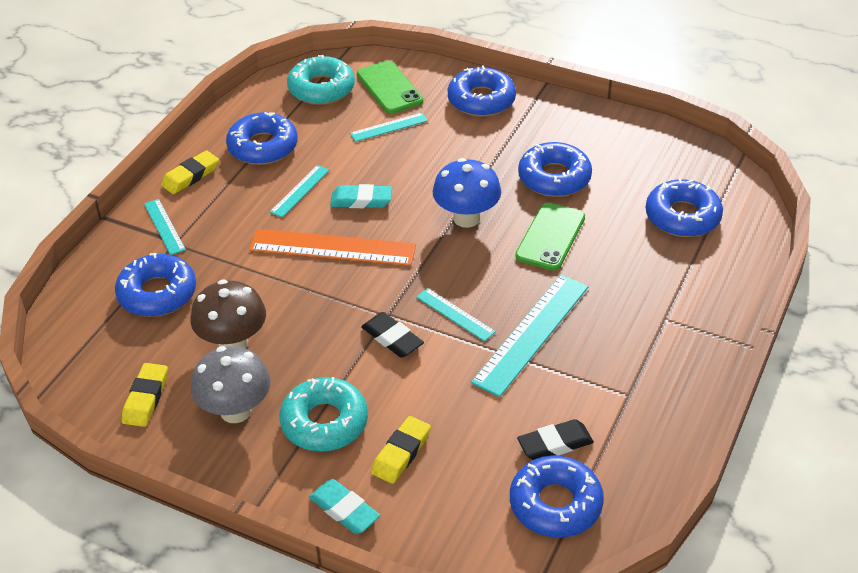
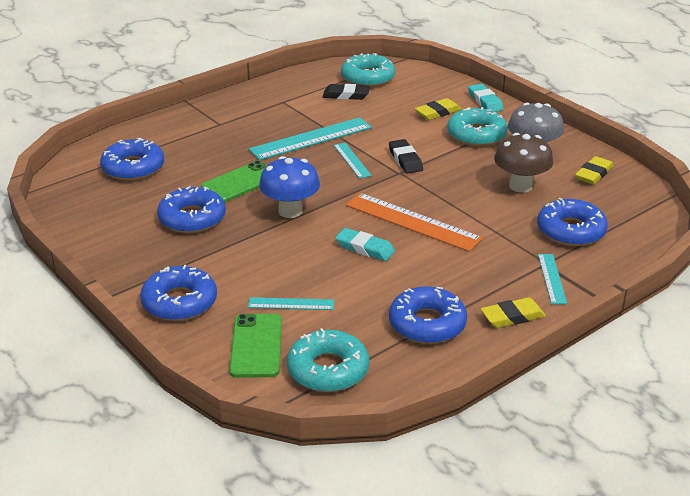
camera: 155 degrees left, 10 degrees down
(300, 191) = (414, 272): turquoise ruler -> none
(555, 504) = (368, 78): blue donut -> turquoise donut

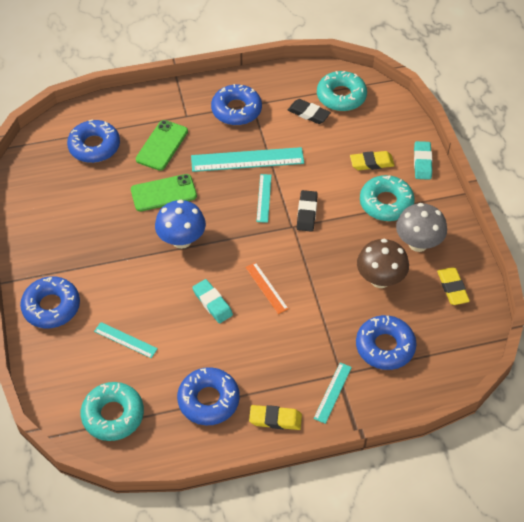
camera: 25 degrees right, 20 degrees up
(192, 218) = (106, 221): blue donut -> blue donut (236, 110)
(256, 346) = (79, 371): green phone -> green phone (162, 145)
(412, 222) = (266, 288): orange ruler -> orange ruler, size x0.53
(593, 174) = (452, 288): yellow eraser -> yellow eraser turned 75 degrees counterclockwise

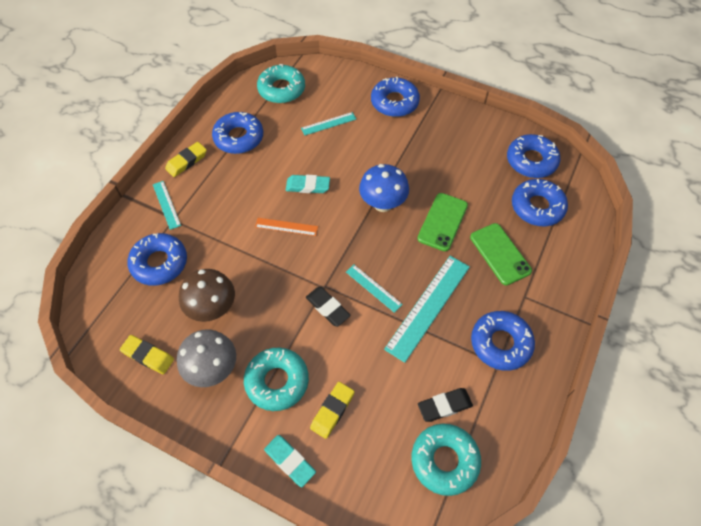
camera: 130 degrees right, 5 degrees up
(45, 173) = (531, 161): none -> blue donut

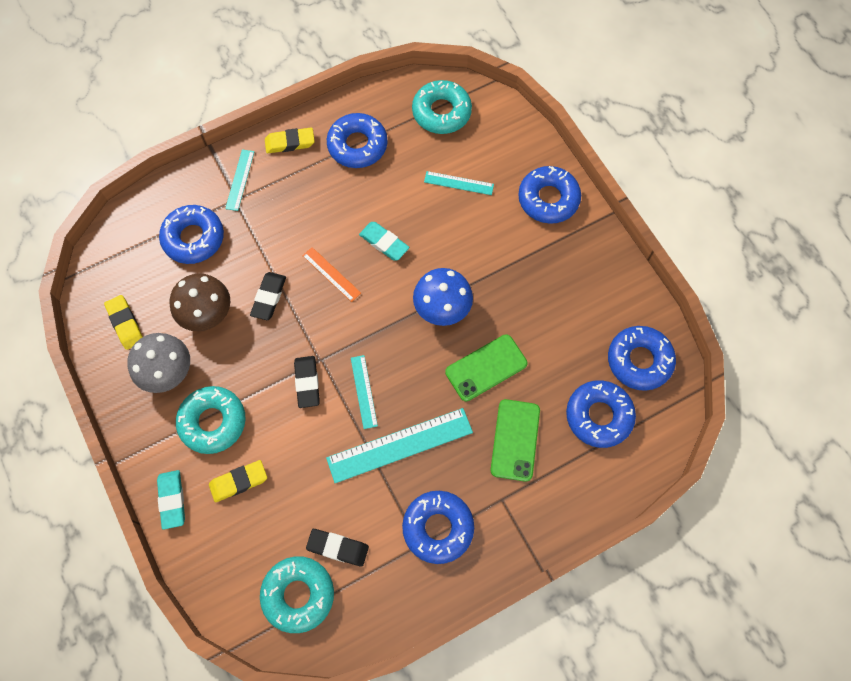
camera: 35 degrees right, 10 degrees up
(251, 269) = (269, 297): none -> black eraser

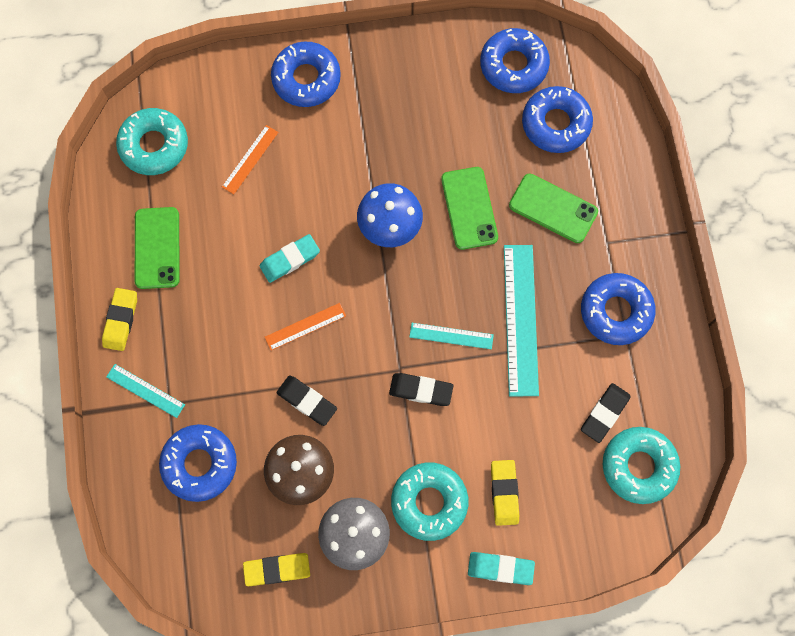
camera: 70 degrees left, 5 degrees up
(357, 145) = (157, 248): blue donut -> green phone
(458, 183) = (250, 159): turquoise ruler -> orange ruler

